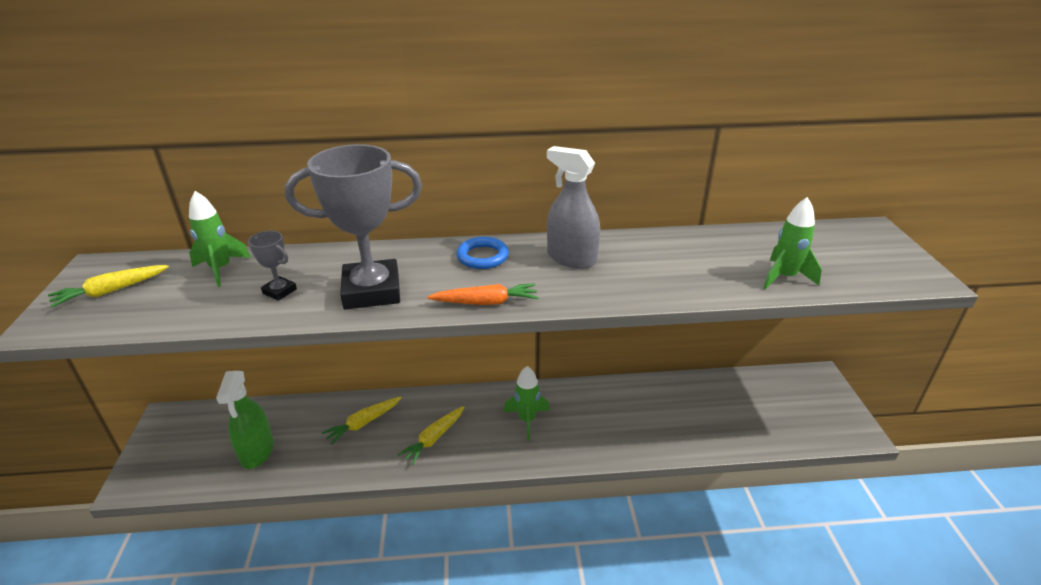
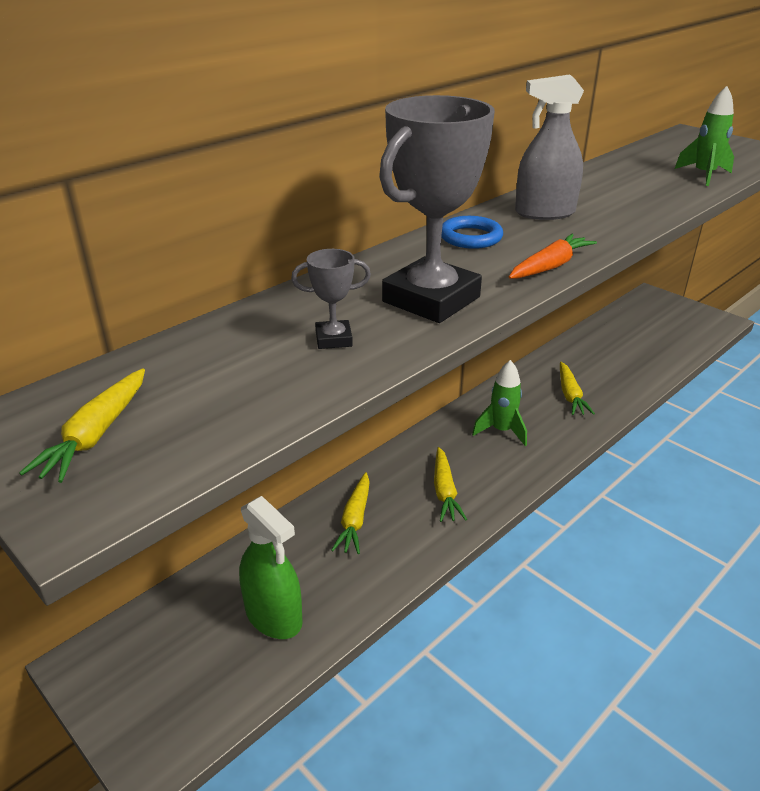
camera: 40 degrees left, 0 degrees up
(221, 269) = (209, 351): green rocket -> none
(615, 422) = (570, 395): none -> yellow carrot

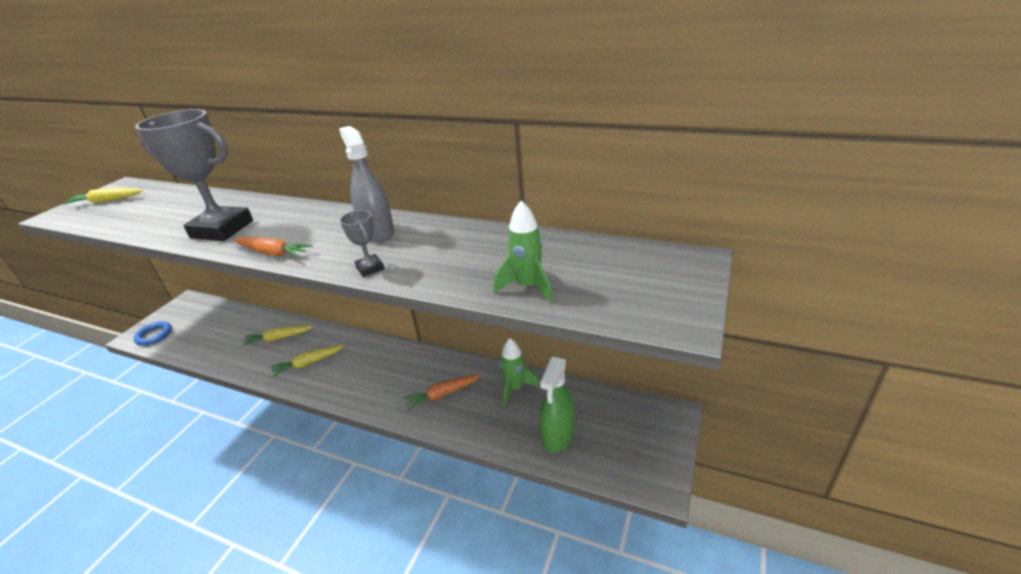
camera: 70 degrees right, 0 degrees up
(274, 616) = (207, 337): green spray bottle -> green spray bottle (557, 435)
(333, 339) = (177, 218): grey trophy -> grey trophy (370, 268)
(470, 237) = (320, 219): blue ring -> blue ring (154, 335)
(501, 431) = (380, 370): green rocket -> green rocket (515, 388)
(570, 395) = (442, 394): yellow carrot -> orange carrot

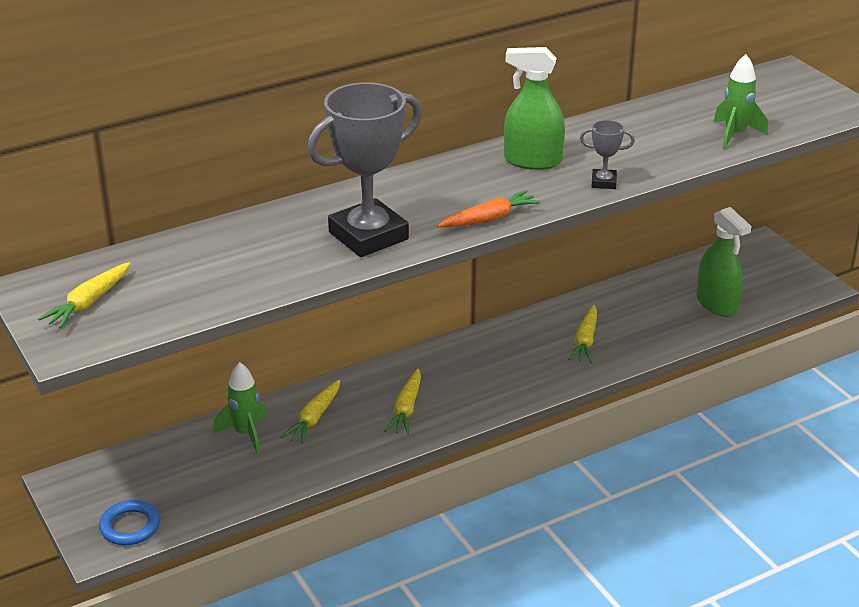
camera: 55 degrees left, 0 degrees up
(377, 232) = (532, 161): grey spray bottle -> green spray bottle
(442, 394) = (585, 341): orange carrot -> yellow carrot
(515, 388) = (631, 299): green rocket -> green rocket (246, 434)

